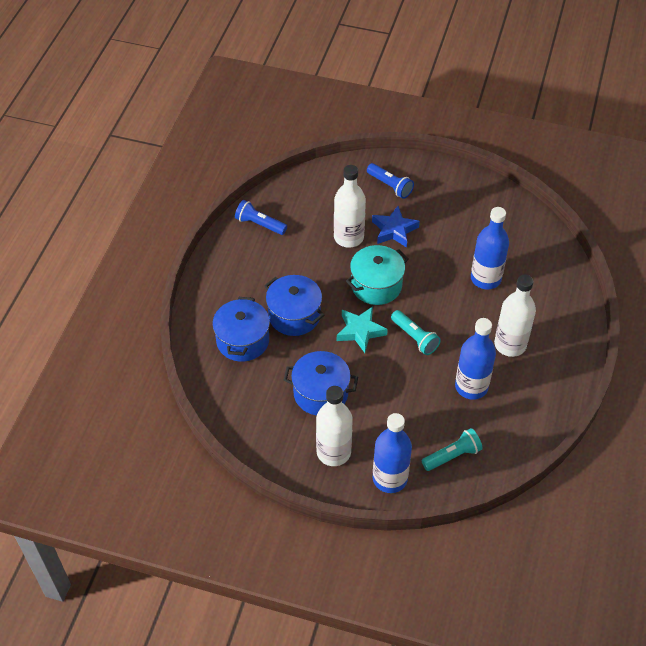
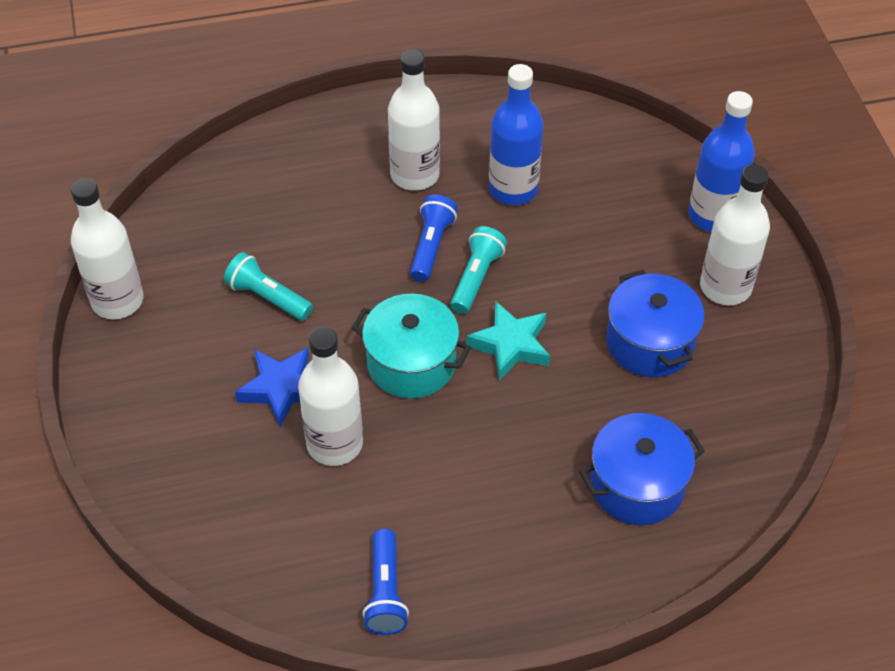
camera: 120 degrees left, 0 degrees up
(294, 315) = (541, 441): blue pot -> none
(390, 186) = (181, 437): blue flashlight -> blue flashlight (431, 246)
(452, 455) = (630, 170): turquoise flashlight -> turquoise flashlight (267, 297)
(485, 278) = (312, 240): blue bottle -> none
(490, 190) = (117, 301): none -> white bottle

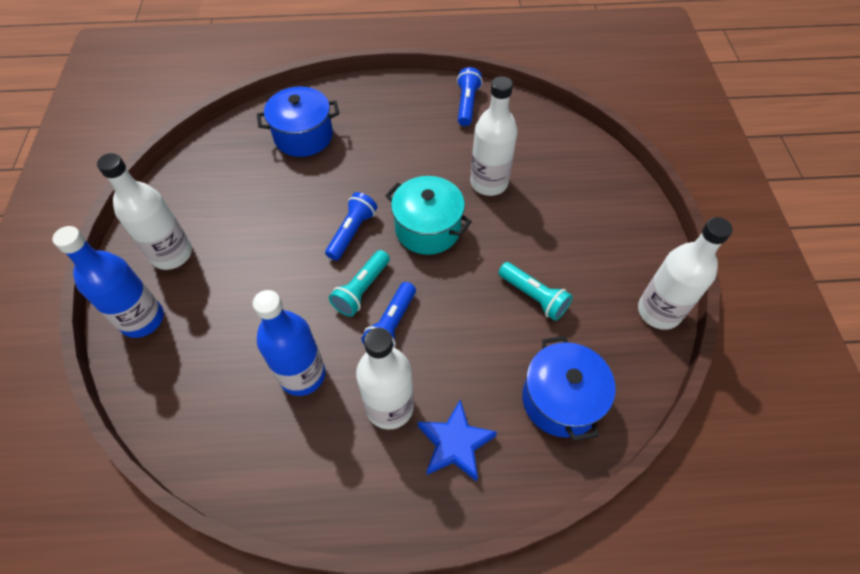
camera: 170 degrees left, 5 degrees up
(281, 389) = (524, 223): blue star -> blue star (455, 444)
(510, 345) = (352, 232): turquoise star -> blue flashlight
(650, 343) = (251, 220): blue pot -> blue pot (560, 400)

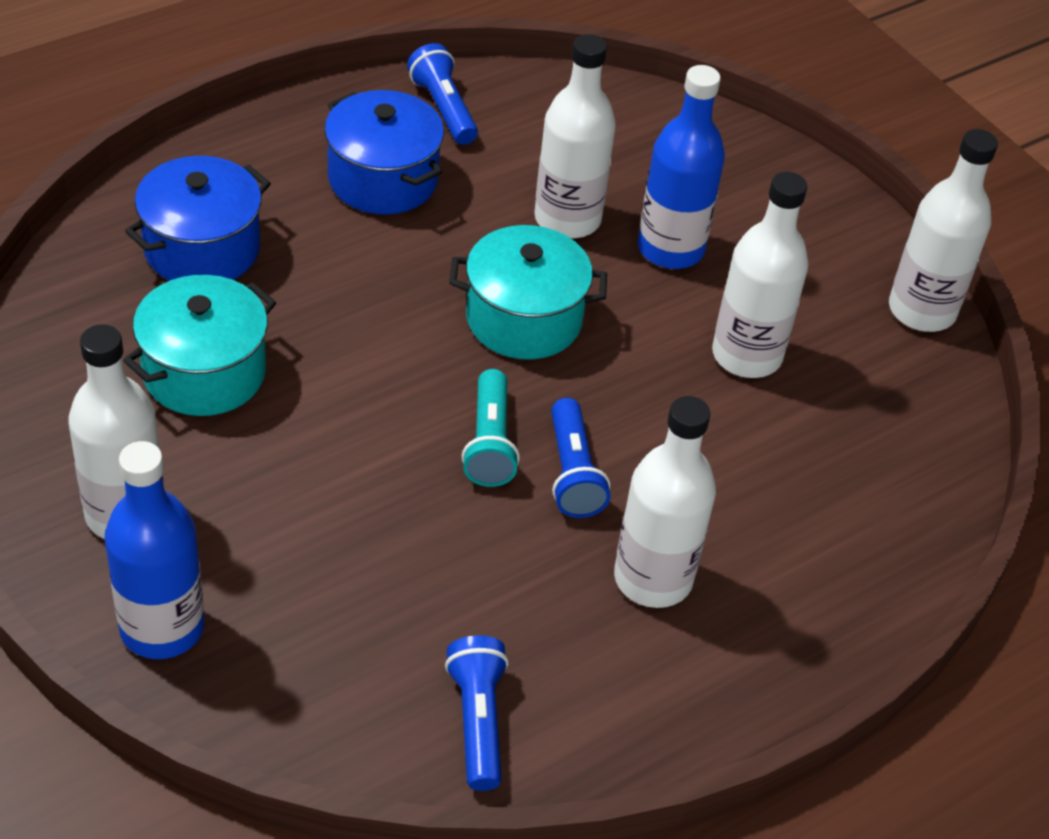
camera: 35 degrees left, 10 degrees down
(258, 197) = (204, 372): none -> turquoise pot
(302, 375) = (493, 593): blue bottle -> blue bottle (670, 249)
(352, 232) = (408, 367): blue flashlight -> blue flashlight (477, 721)
(455, 444) = (775, 584): blue star -> none
(534, 297) = (746, 355): turquoise flashlight -> white bottle
(560, 400) = (872, 471): blue pot -> blue pot (383, 179)

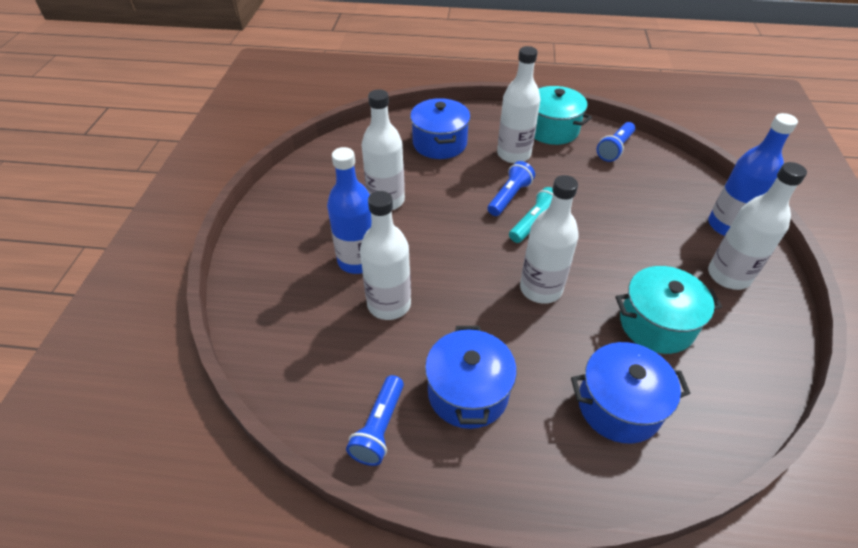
camera: 135 degrees left, 0 degrees up
(524, 319) = (467, 265): turquoise pot -> turquoise pot (552, 130)
(804, 524) = (439, 143): none -> blue pot
(921, 310) = (291, 180): white bottle -> white bottle (540, 289)

